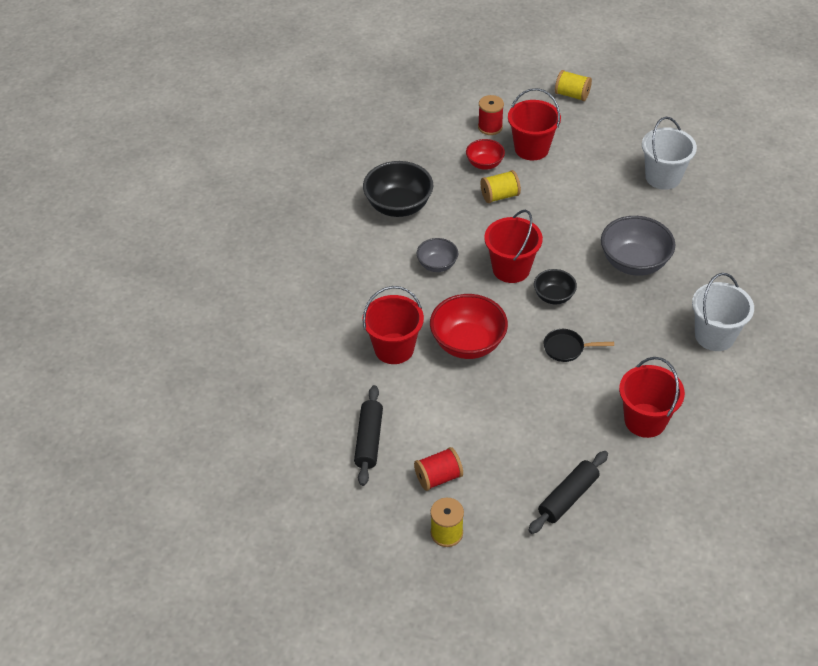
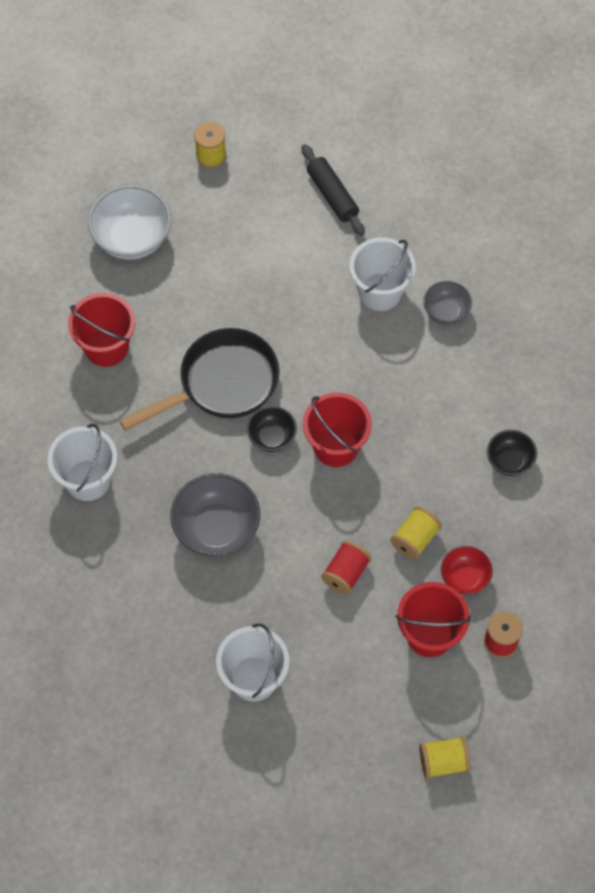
camera: 145 degrees right, 15 degrees up
(394, 348) = (380, 292): red bucket -> white bucket
(398, 206) = (509, 461): black bowl -> black bowl, size x0.57
(437, 265) = (412, 408): grey bowl -> grey bowl (446, 311)
(438, 477) = (250, 196): red spool -> red spool (345, 573)
(468, 343) = (317, 336): red bowl -> none
(567, 348) = (221, 383): black pan -> black pan, size x2.20
(568, 497) = (132, 238): black rolling pin -> white bowl

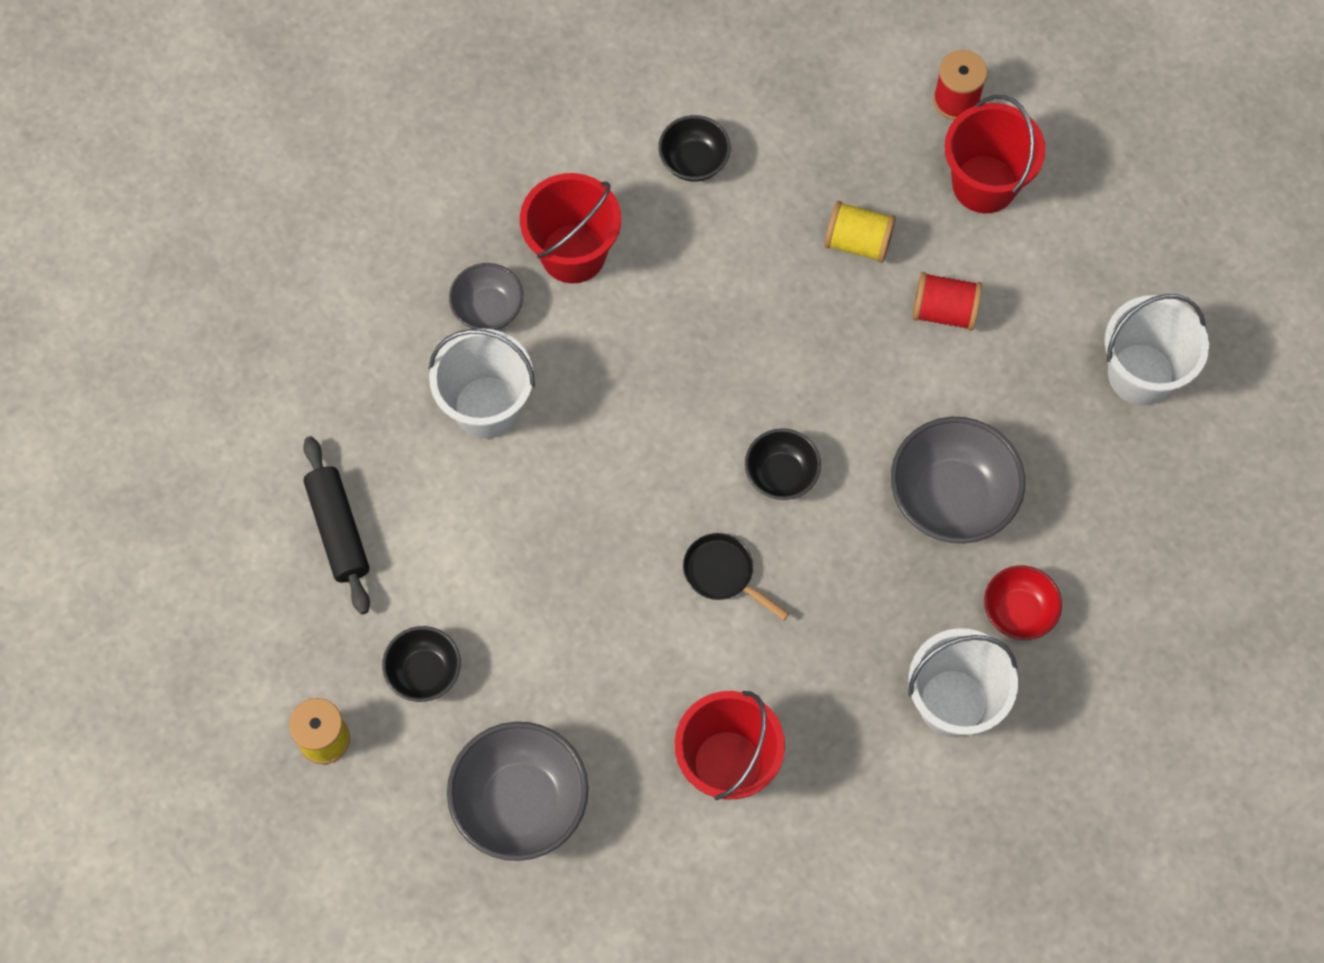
camera: 110 degrees left, 5 degrees up
(132, 238) = (520, 802): white bowl -> grey bowl
(221, 383) = (723, 574): black pan -> black pan, size x0.45
(228, 213) = (424, 672): none -> black bowl
(332, 195) = (338, 530): black rolling pin -> black rolling pin turned 60 degrees counterclockwise
(336, 446) = (761, 385): red bucket -> red bucket (573, 253)
(443, 762) = (1143, 119): yellow spool -> none
(464, 577) = (887, 166): red bowl -> red bowl (1018, 611)

